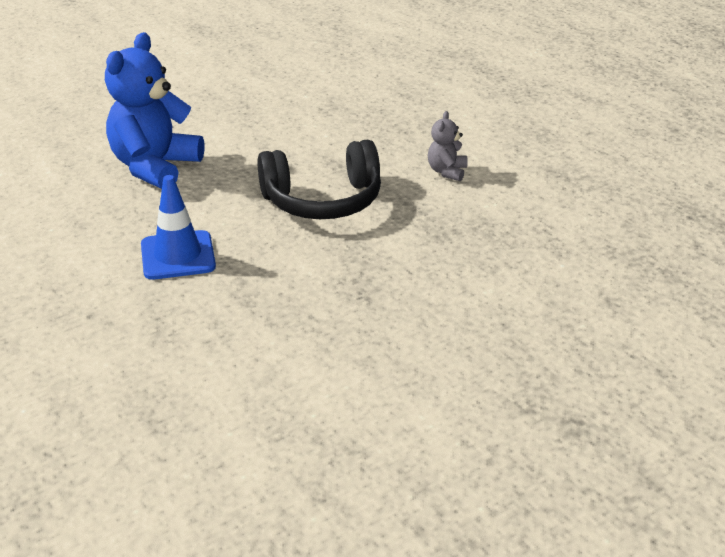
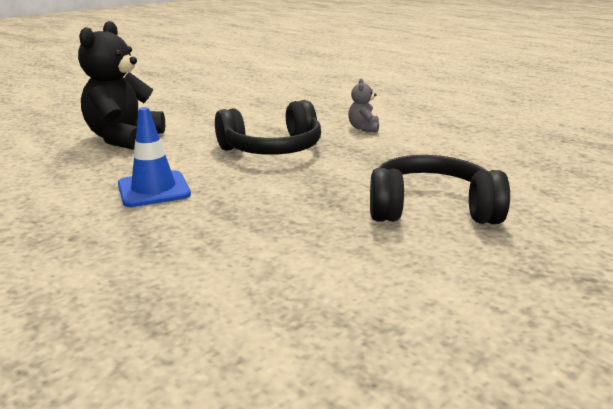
camera: 10 degrees left, 10 degrees down
(155, 167) = (124, 139): blue teddy bear -> black teddy bear
(465, 314) = (431, 209): none -> black headphones

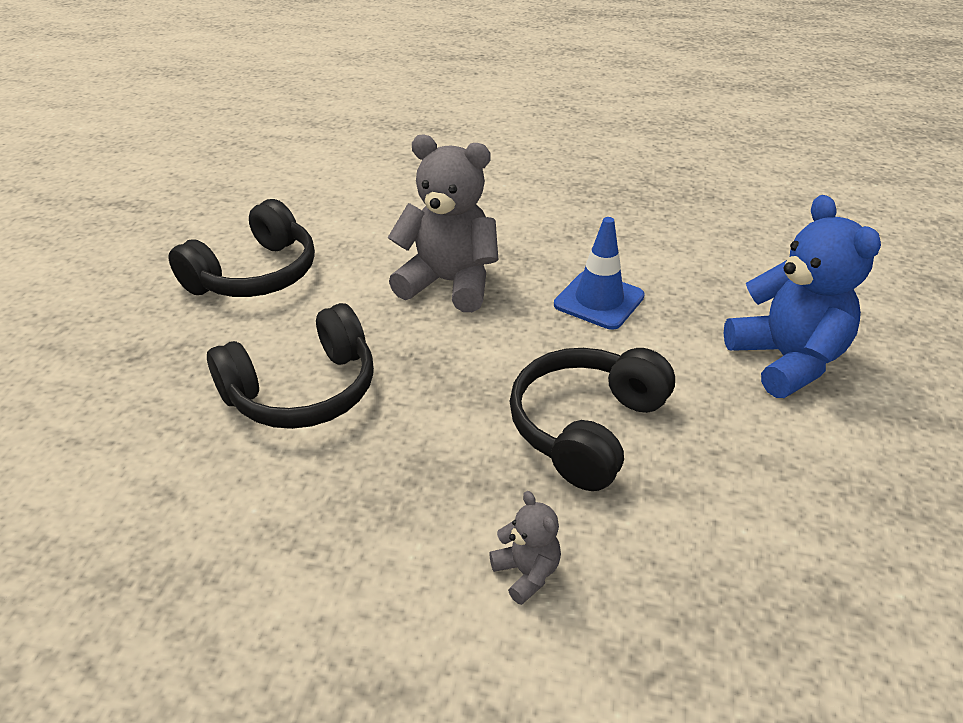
camera: 145 degrees right, 15 degrees up
(124, 139) = (786, 360): black teddy bear -> blue teddy bear
(238, 238) = (449, 283): none -> grey teddy bear
(431, 323) = (255, 274): none -> black headphones

